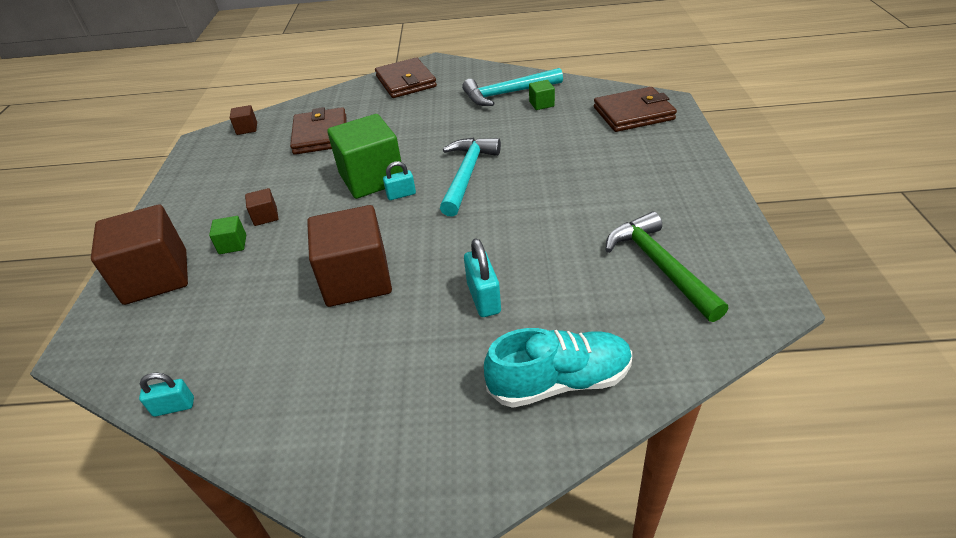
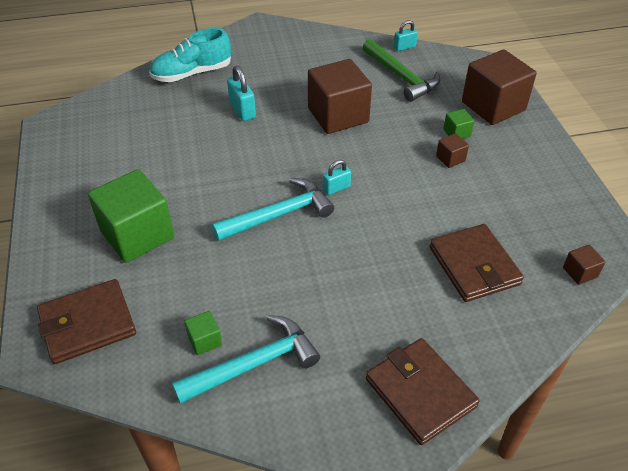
camera: 165 degrees right, 5 degrees up
(372, 178) = (375, 205): green cube -> green cube (137, 235)
(467, 175) = (279, 215): turquoise hammer -> turquoise hammer turned 120 degrees counterclockwise
(660, 266) = (116, 139): green hammer -> green hammer (401, 77)

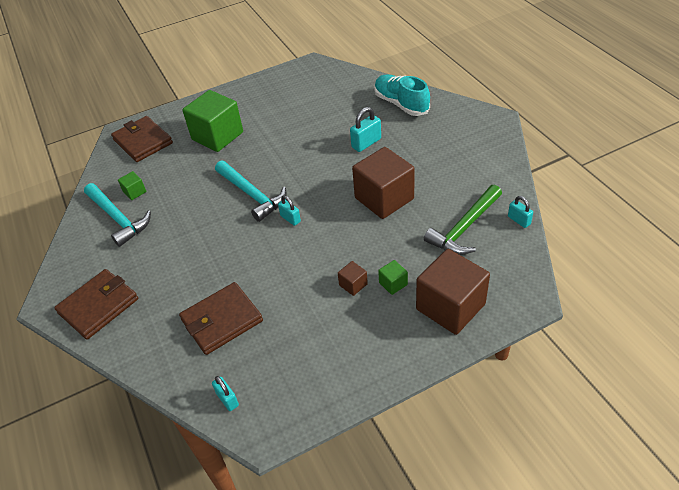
camera: 80 degrees right, 0 degrees up
(580, 272) = (227, 399): brown cube -> turquoise padlock

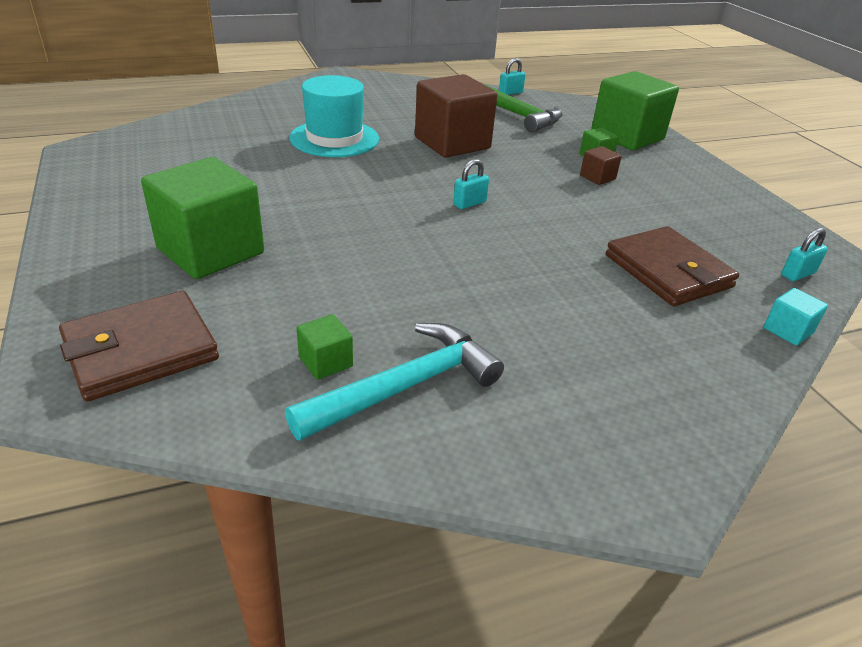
camera: 90 degrees left, 10 degrees down
(98, 306) = (655, 408): brown wallet -> none
(161, 378) = (788, 330): none -> turquoise cube
(252, 195) = (402, 228): turquoise hammer -> none
(366, 143) = (334, 138): turquoise padlock -> turquoise hat
(401, 104) = (266, 109): turquoise shoe -> none
(450, 307) = (627, 136): brown cube -> green cube

